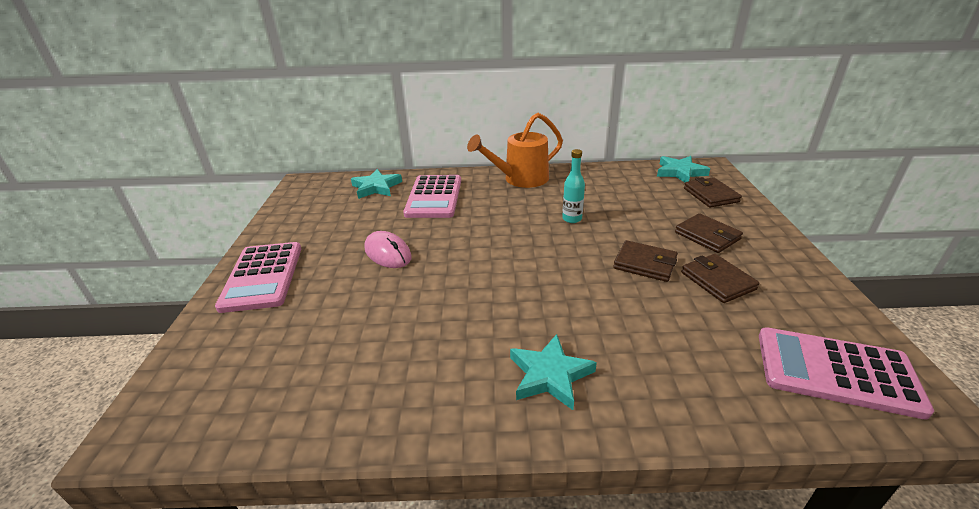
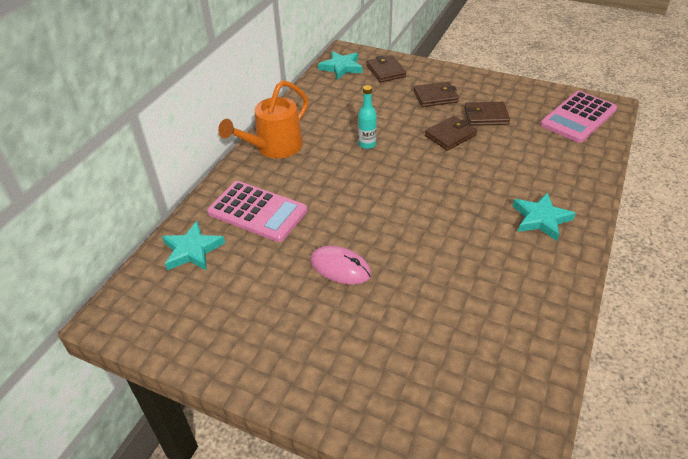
camera: 65 degrees left, 10 degrees up
(262, 277) = (318, 373): pink calculator -> none
(388, 253) = (340, 267): pink mouse -> pink mouse turned 45 degrees clockwise
(520, 179) = (273, 148): orange watering can -> orange watering can turned 45 degrees clockwise
(710, 195) = (386, 71): brown wallet -> brown wallet turned 60 degrees clockwise

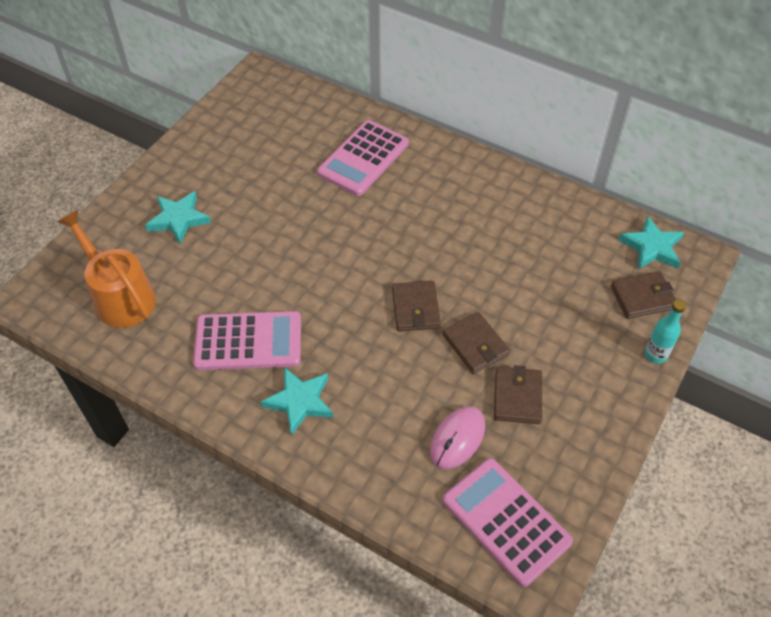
camera: 95 degrees right, 10 degrees up
(192, 250) = (321, 116): turquoise star -> turquoise star (178, 219)
(273, 148) = (468, 172): orange watering can -> orange watering can (120, 296)
(340, 267) = (272, 215): pink mouse -> pink mouse (457, 439)
(367, 144) = (466, 256): turquoise bottle -> turquoise bottle (655, 354)
(435, 97) = (571, 346): brown wallet -> brown wallet (415, 308)
(496, 260) = (248, 341): none -> pink calculator

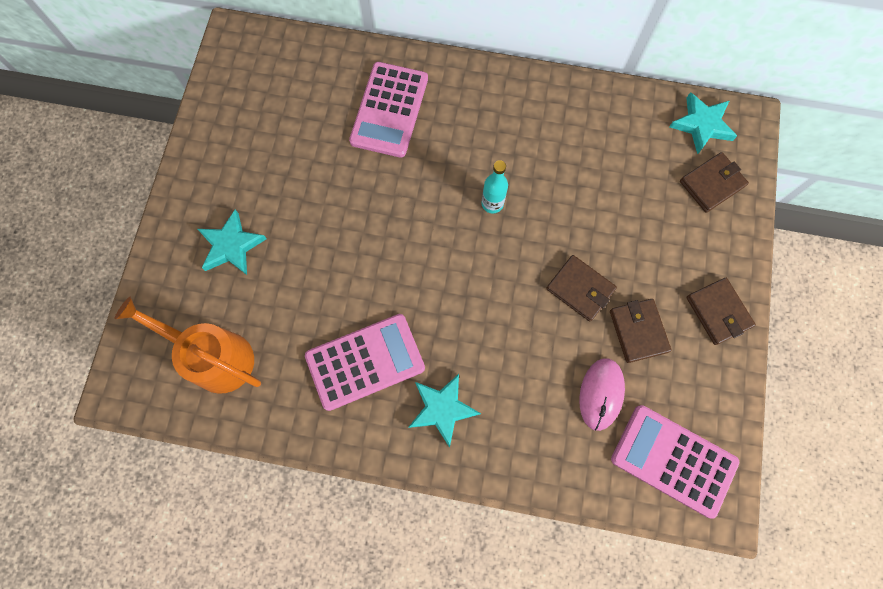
camera: 20 degrees left, 20 degrees up
(415, 308) = (509, 268): brown wallet -> brown wallet (718, 312)
(655, 354) = (743, 242): turquoise bottle -> turquoise bottle (492, 203)

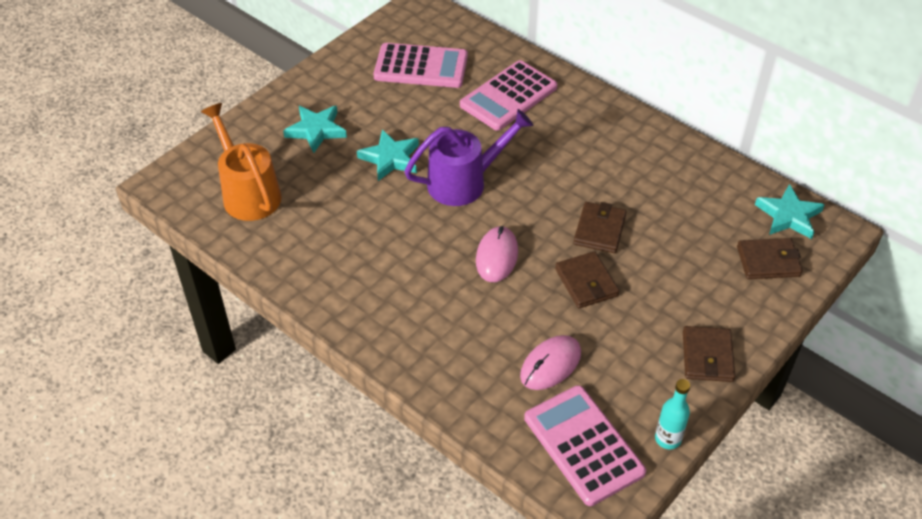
camera: 30 degrees right, 25 degrees down
(365, 362) = (363, 249): pink calculator -> pink calculator (421, 67)
(410, 233) = (465, 182): none -> purple watering can
(442, 409) = (402, 309): turquoise star -> turquoise star (390, 158)
(488, 303) = (496, 256): none -> pink mouse
(492, 203) = (550, 191): turquoise bottle -> turquoise bottle (668, 439)
(638, 331) = (619, 336): brown wallet -> brown wallet (599, 230)

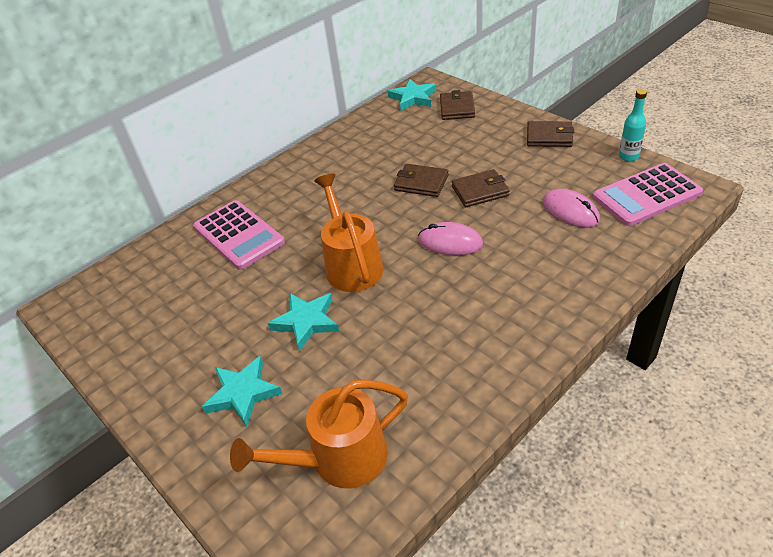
camera: 80 degrees left, 5 degrees down
(421, 67) = (167, 301): pink calculator -> none
(465, 182) = (351, 264): purple watering can -> orange watering can

